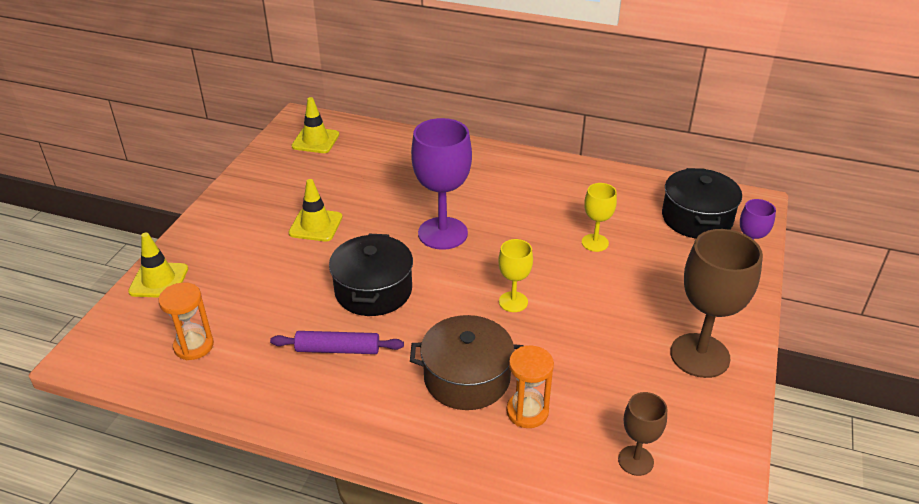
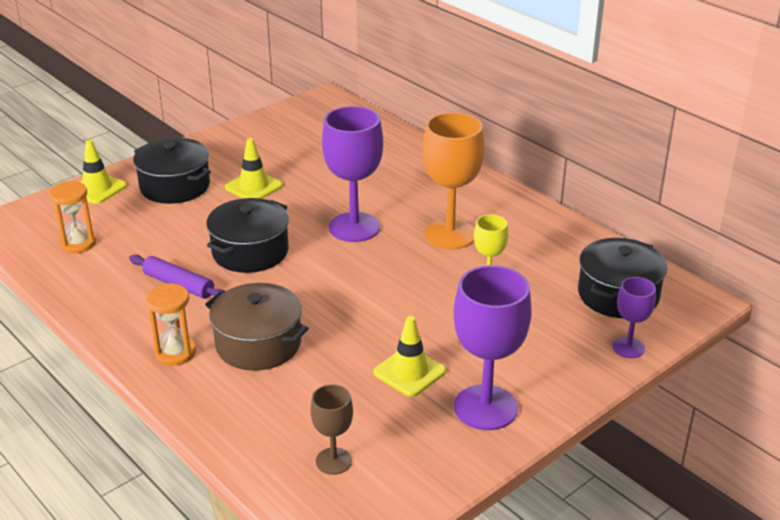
camera: 30 degrees right, 5 degrees down
(238, 250) = (175, 186): none -> black pot
(315, 140) = (320, 119): yellow traffic cone -> yellow traffic cone (409, 372)
(513, 302) = (359, 302): yellow goblet -> none
(526, 212) = (450, 234): none -> orange goblet
(527, 412) = (281, 388): orange hourglass -> orange hourglass (175, 353)
(699, 355) = (485, 407): brown goblet -> purple goblet

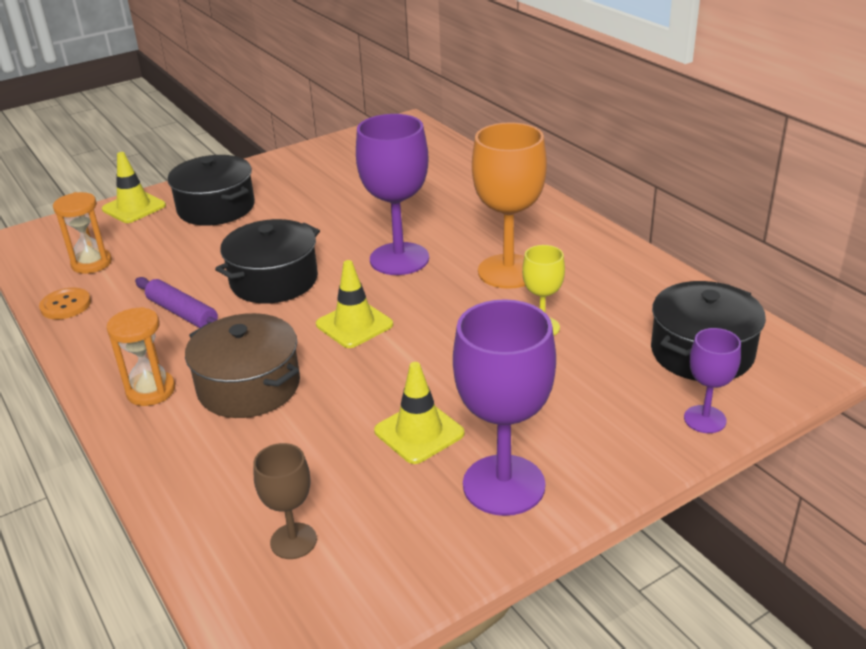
camera: 10 degrees right, 0 degrees up
(69, 283) = (66, 305): none -> orange button
(254, 187) = (300, 211): yellow traffic cone -> yellow traffic cone (354, 324)

